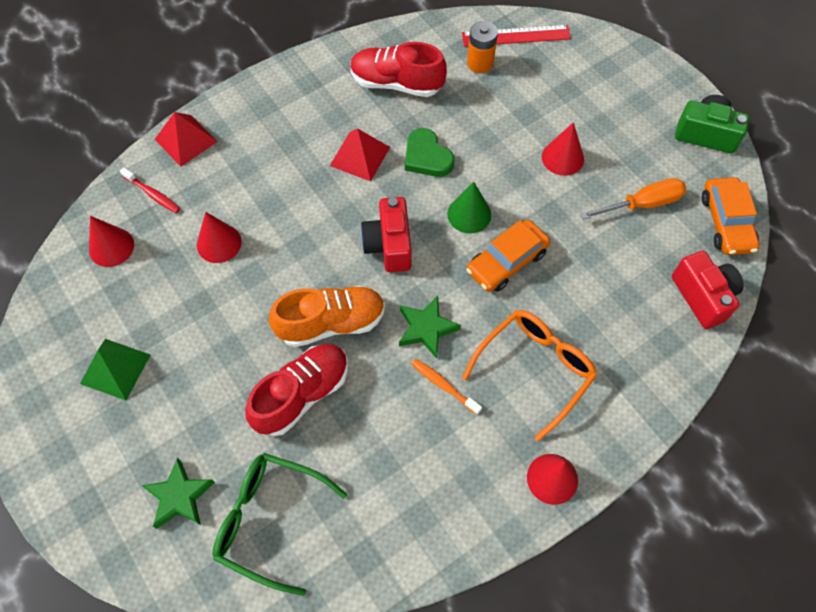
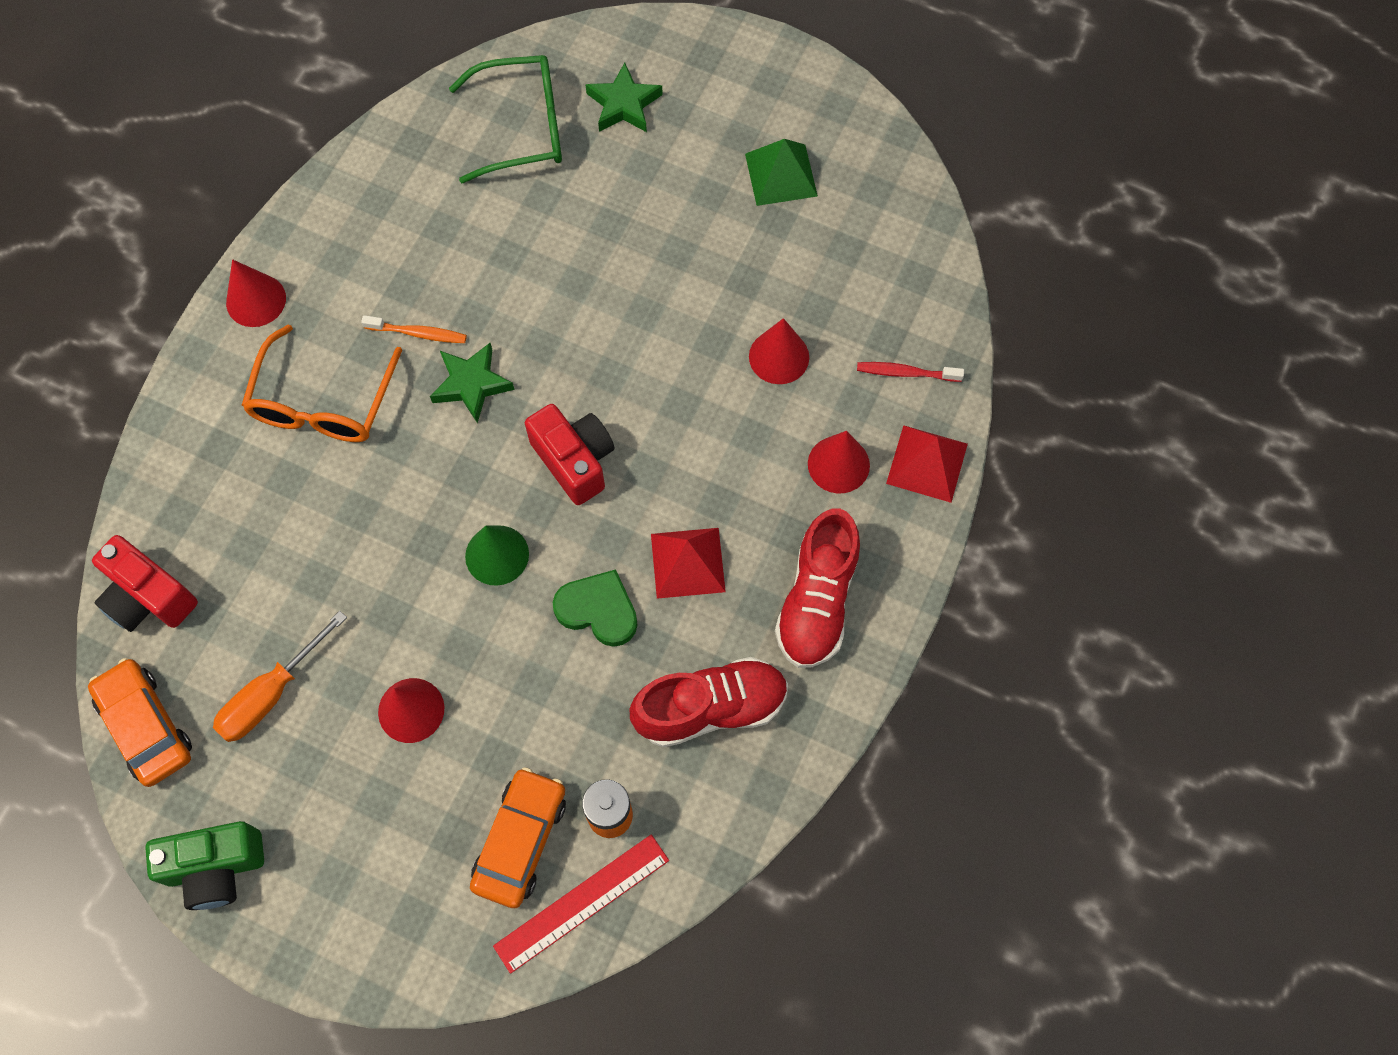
camera: 150 degrees right, 5 degrees up
(111, 247) = (897, 288): red cone -> red cone (838, 464)
(302, 394) = (567, 248): red shoe -> red shoe (817, 601)
(331, 323) = (584, 335): orange shoe -> none
(507, 261) = (417, 515): orange car -> orange car (520, 840)

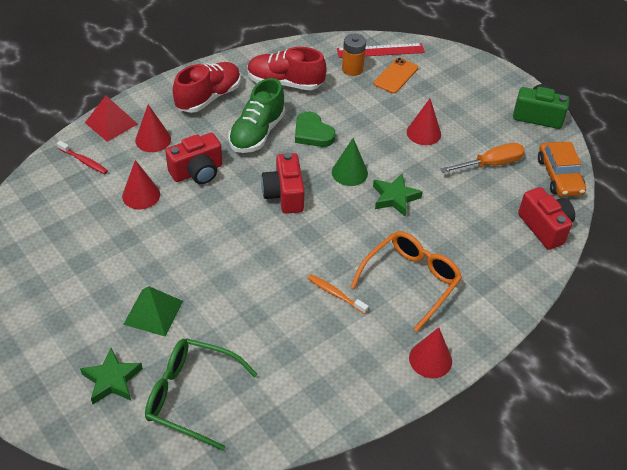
camera: 155 degrees left, 20 degrees down
(471, 384) = (318, 253): green star -> green star (395, 197)
(520, 840) = (396, 76): orange car -> orange phone
(687, 562) = (257, 133): red pyramid -> green shoe
(728, 437) = (197, 172): none -> red camera
(781, 175) = (54, 287): green pyramid -> green pyramid (153, 312)

